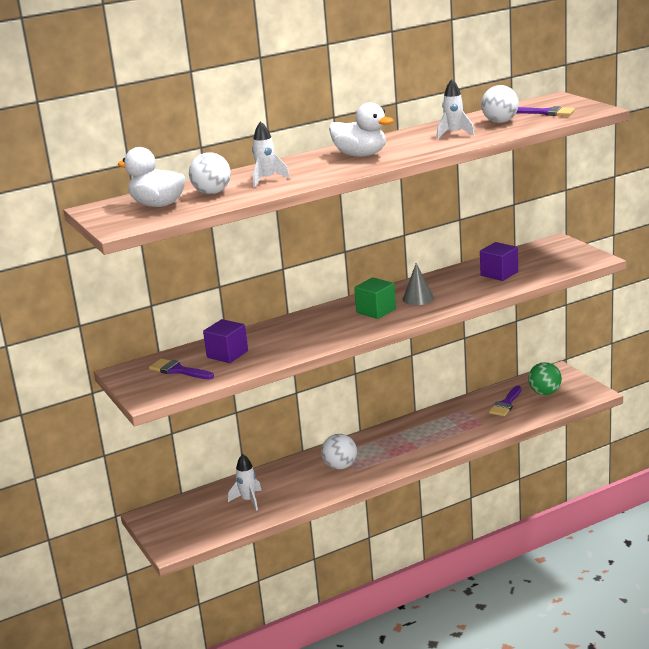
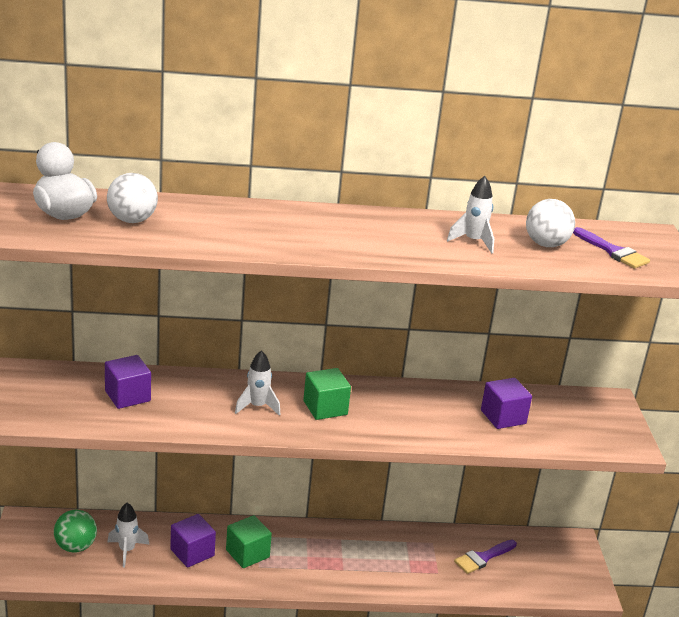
camera: 20 degrees right, 5 degrees up
(178, 370) = (63, 394): purple brush -> none
(266, 180) = (205, 225): white rocket -> white rocket (257, 406)
(299, 482) = (192, 552): none -> purple cube
(340, 466) = (247, 553): white ball -> green cube
(360, 155) = (339, 231): white duck -> none
(418, 298) = (384, 411): grey cone -> none
(545, 393) = (537, 564): green ball -> green ball (75, 547)

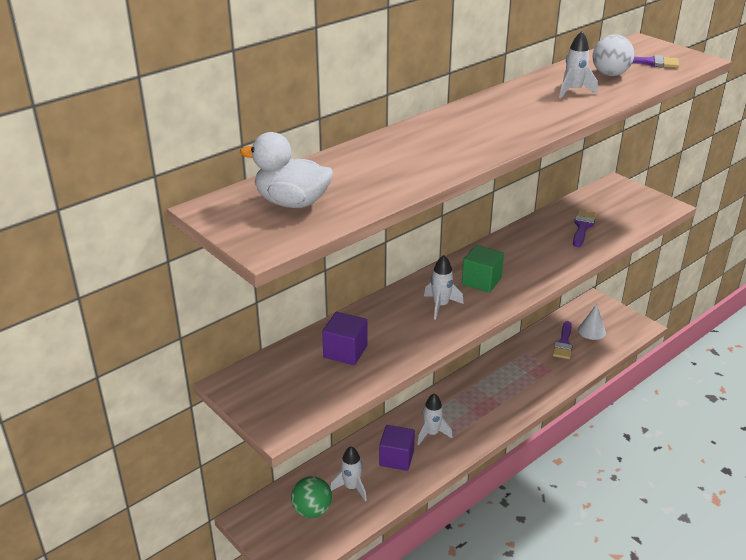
camera: 35 degrees left, 5 degrees up
(132, 220) = (350, 182): white ball -> none
(247, 553) = (432, 434): green cube -> white rocket
(503, 417) = (582, 227): purple cube -> purple brush
(530, 564) = (591, 331): none -> white cone

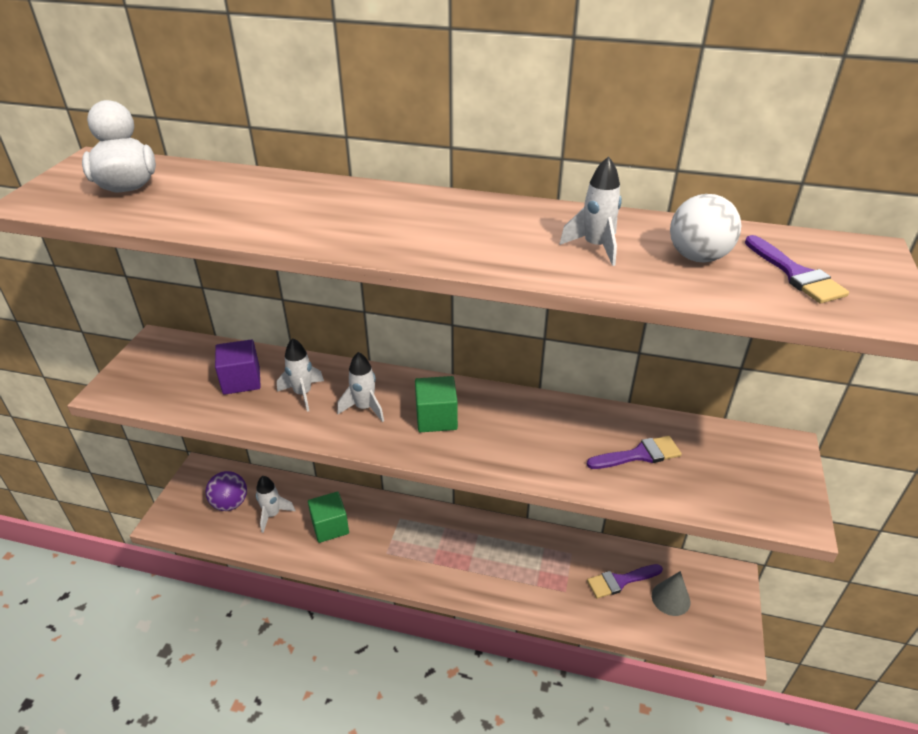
camera: 55 degrees right, 5 degrees up
(312, 510) = (230, 503): green ball -> purple ball
(396, 458) = (330, 527): purple cube -> green cube
(432, 434) = (381, 536): white rocket -> white rocket (303, 394)
(591, 331) = (670, 598): white cone -> grey cone

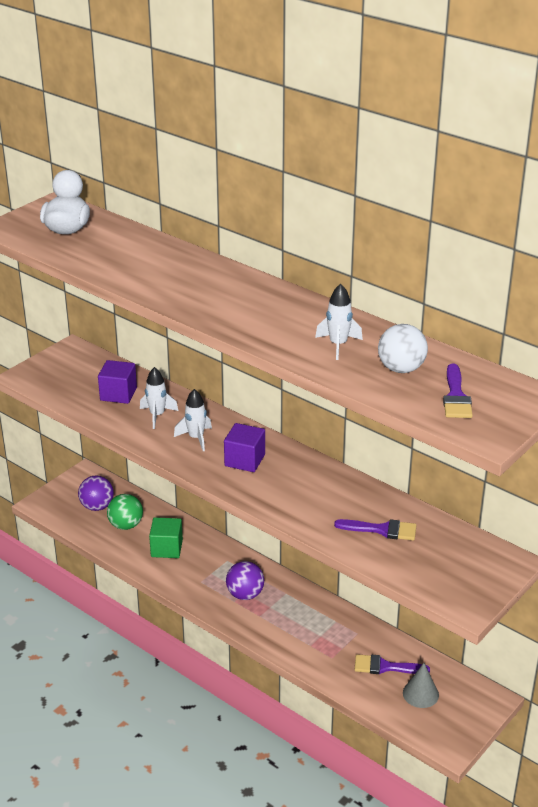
camera: 25 degrees right, 5 degrees down
(272, 515) = (126, 525): white rocket -> green ball
(436, 418) = (244, 460): green cube -> purple cube
(439, 551) = (245, 594): none -> purple ball

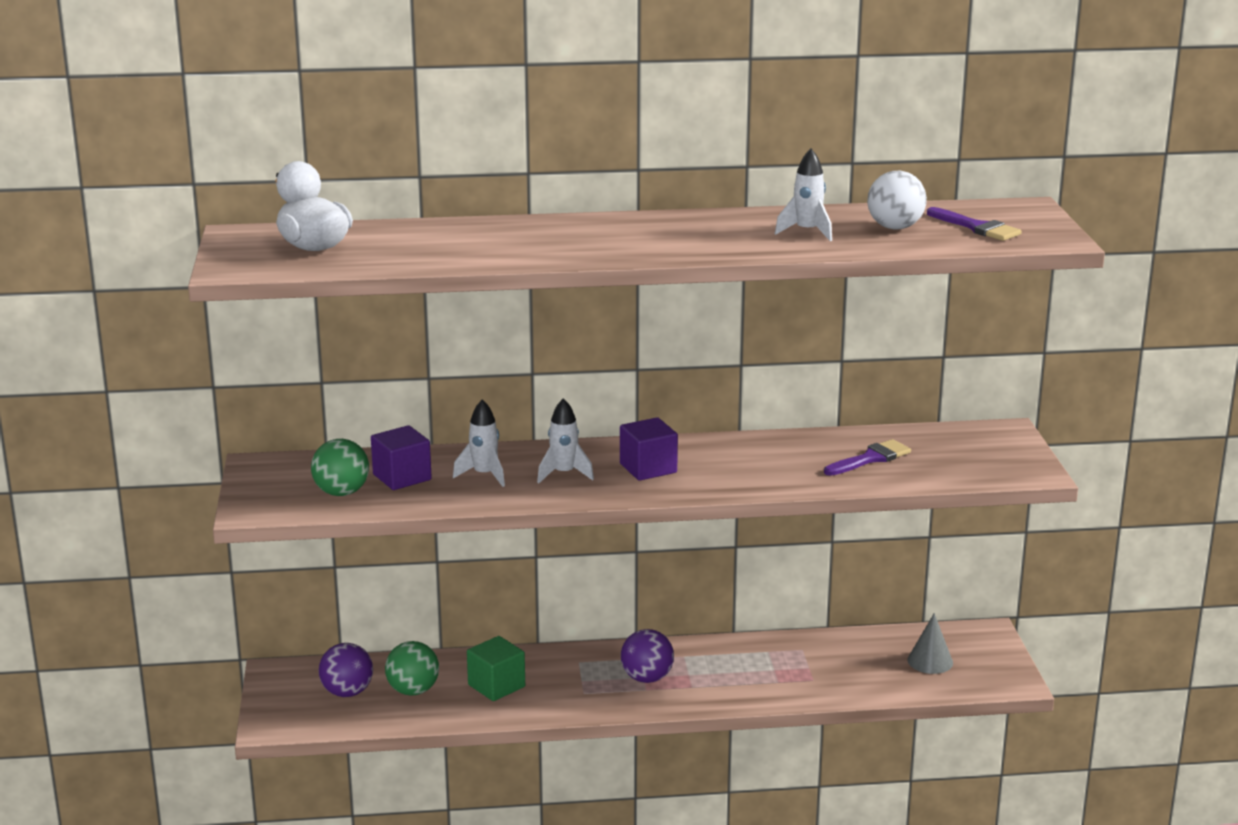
camera: 45 degrees left, 10 degrees down
(76, 388) = (341, 493): none -> green ball
(385, 667) = (869, 659): purple brush -> none

